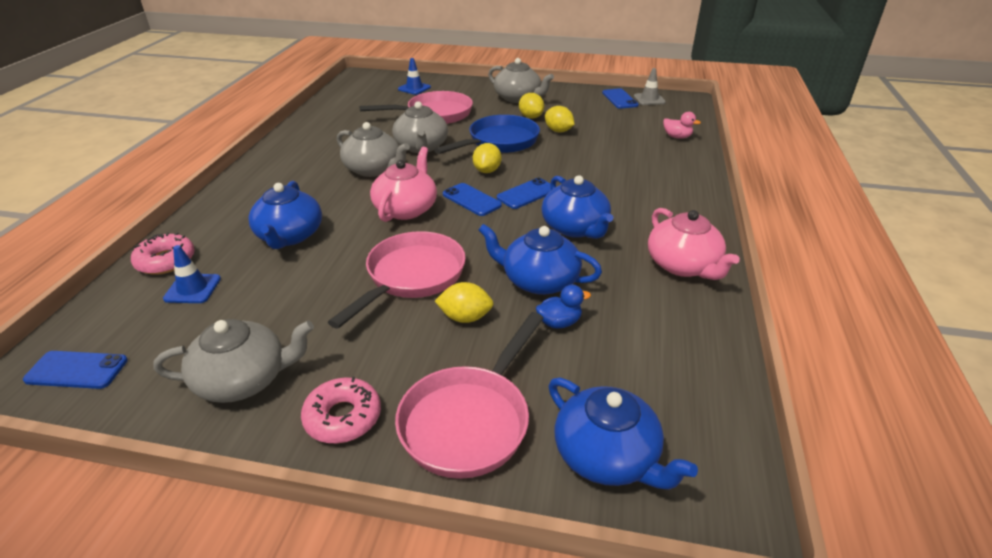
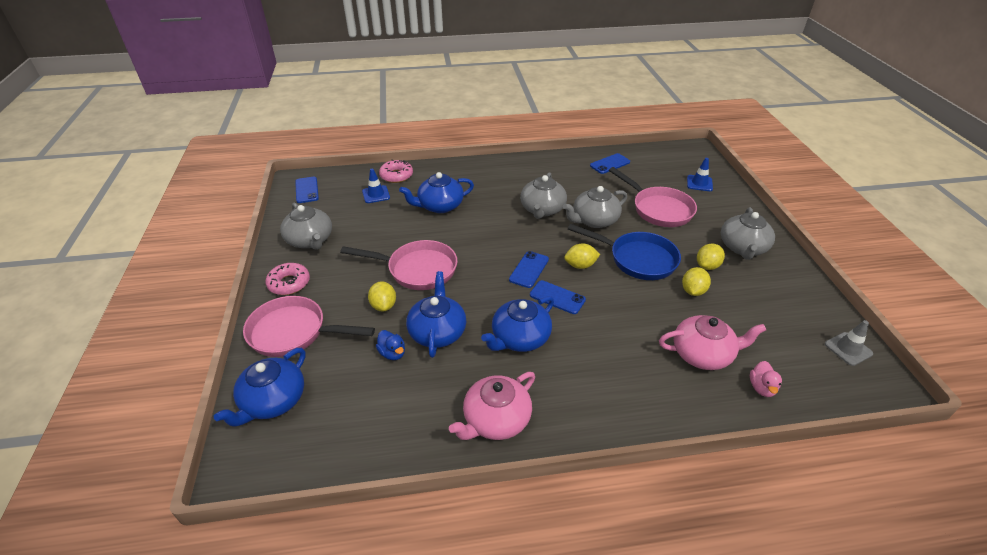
camera: 70 degrees right, 5 degrees up
(406, 209) = (497, 242): pink teapot -> pink teapot (703, 354)
(619, 99) = (820, 322): blue phone -> blue phone (609, 164)

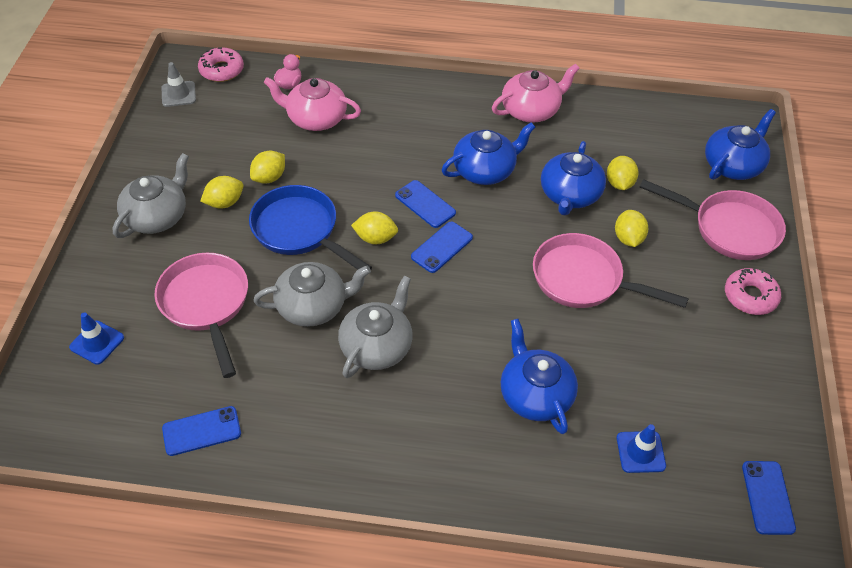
camera: 165 degrees left, 10 degrees up
(310, 240) = (737, 367): grey teapot -> none
(392, 353) = (619, 183): blue duck -> yellow lemon
(396, 176) = (602, 499): pink donut -> pink donut (221, 70)
(439, 206) = (535, 394): blue teapot -> blue teapot turned 105 degrees counterclockwise

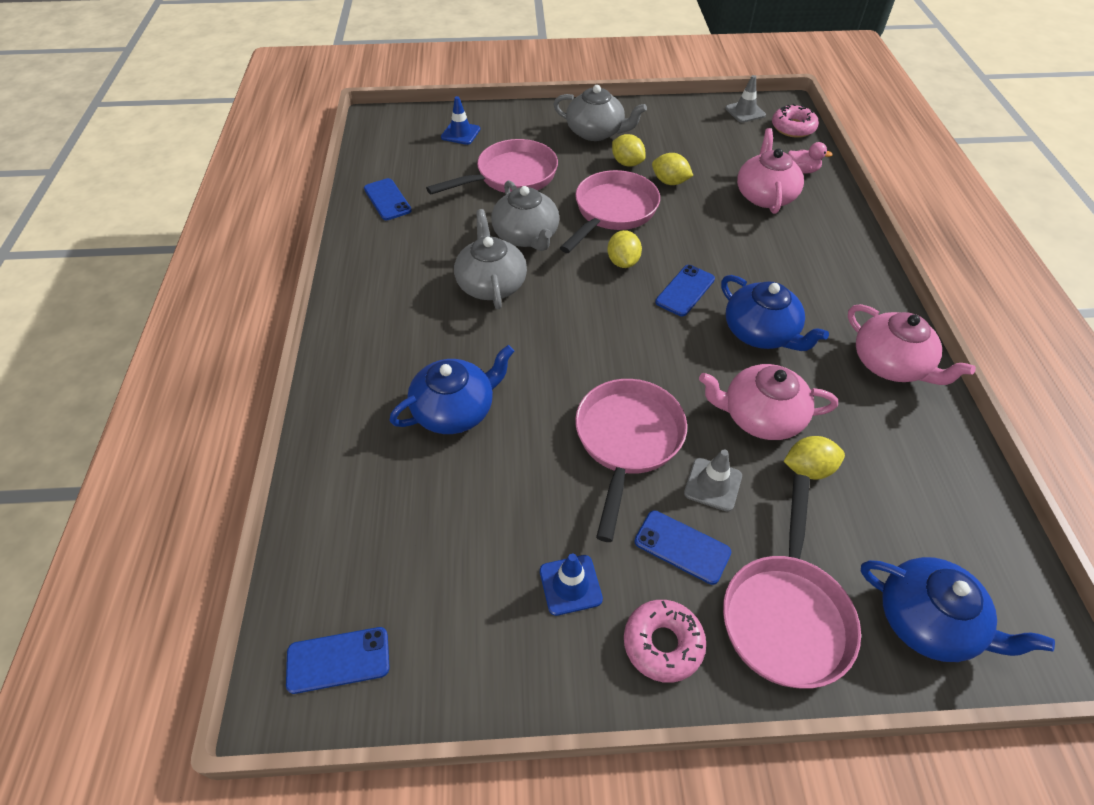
camera: 80 degrees right, 0 degrees up
(299, 231) = (612, 212): blue pan -> pink pan
(377, 346) = (491, 284): grey teapot -> grey teapot turned 120 degrees counterclockwise
(442, 247) = (630, 311): blue phone -> blue phone (682, 547)
(570, 195) = (760, 416): blue teapot -> pink teapot
(628, 238) = (713, 484): yellow lemon -> grey traffic cone
(640, 452) = (393, 514): blue traffic cone -> blue traffic cone (570, 585)

